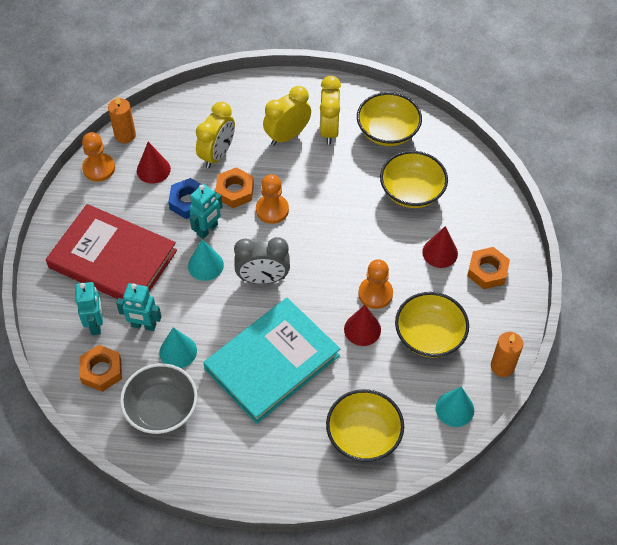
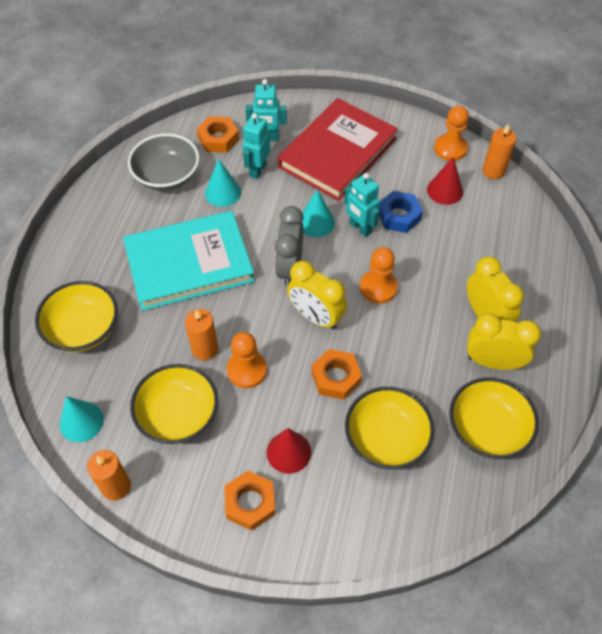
camera: 100 degrees right, 0 degrees up
(217, 154) = (461, 246): yellow clock -> yellow clock (316, 317)
(235, 191) = (408, 257): orange nut -> orange nut (336, 377)
(272, 362) = (189, 263): turquoise book -> turquoise book turned 75 degrees counterclockwise
(362, 329) = (205, 349): red cone -> orange candle

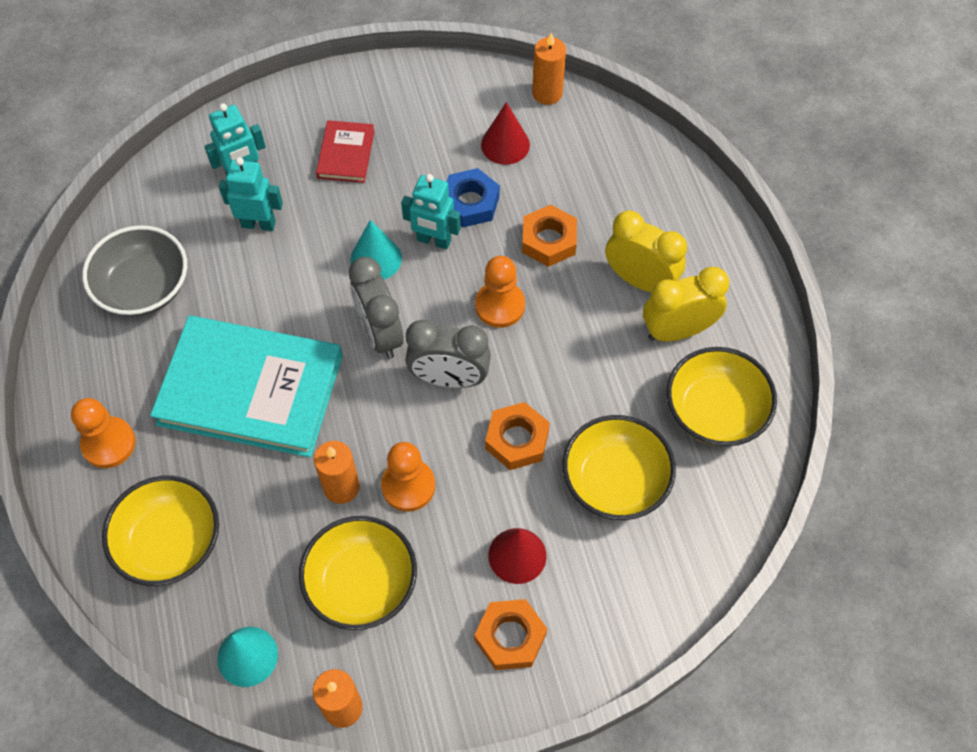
camera: 30 degrees left, 5 degrees up
(189, 263) = (250, 389): turquoise book -> turquoise book turned 60 degrees clockwise
(218, 139) = (179, 204): orange nut -> orange nut (548, 240)
(223, 192) = (233, 275): turquoise cone -> none
(257, 170) = (258, 224): turquoise robot -> turquoise robot turned 105 degrees clockwise
(316, 317) = (449, 378): yellow clock -> grey clock
(337, 153) = (346, 154): red book -> red book, size x0.46
(450, 148) = (480, 86): orange pawn -> orange pawn (108, 443)

